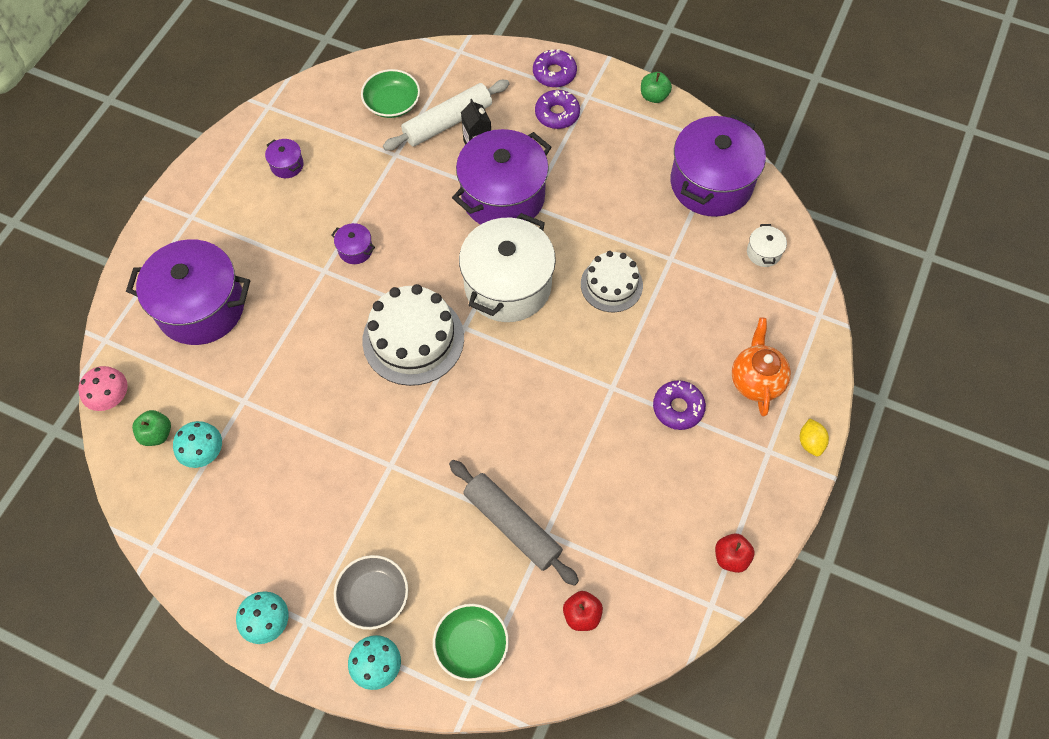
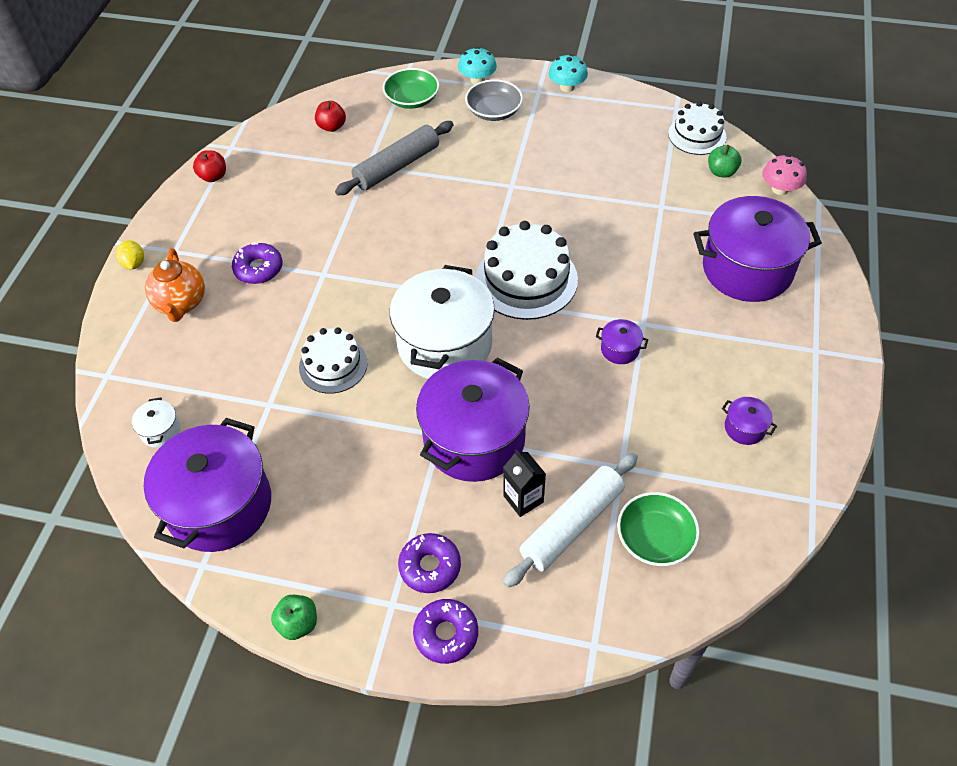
camera: 170 degrees right, 10 degrees down
(152, 497) = (697, 135): none -> white cake
(203, 452) = (674, 168): turquoise mushroom -> none
(512, 525) = (397, 166): grey rolling pin -> grey rolling pin turned 75 degrees counterclockwise

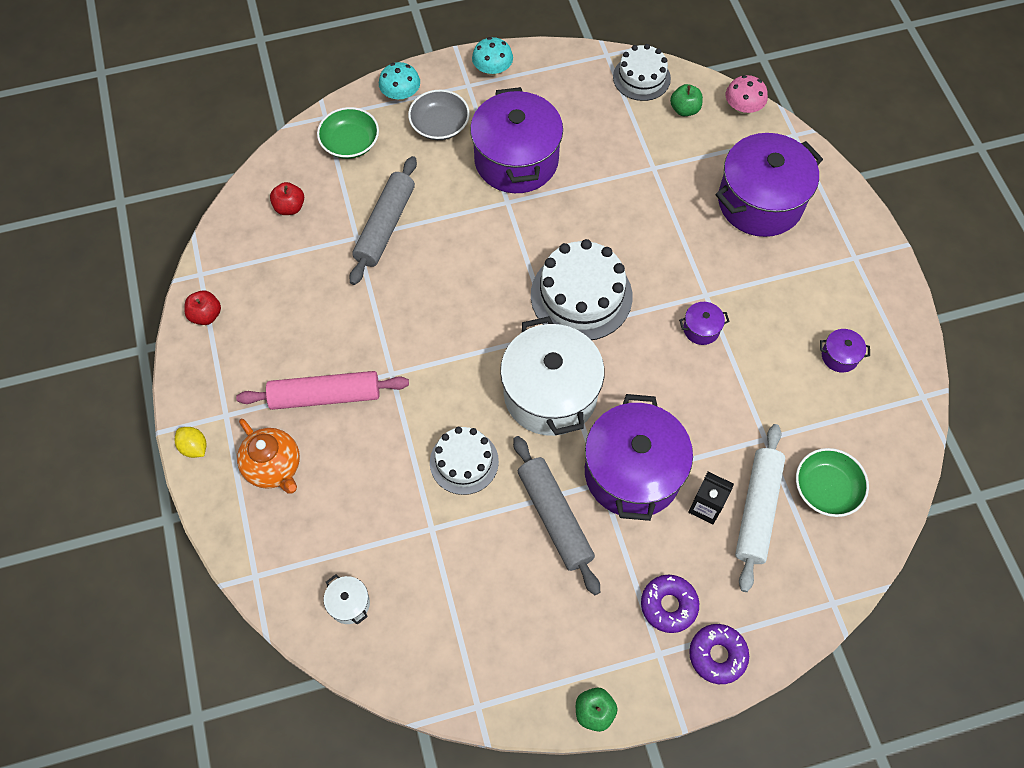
camera: 30 degrees left, 10 degrees up
(219, 505) = (454, 645): purple pot -> purple pot (516, 160)
(258, 268) = (325, 396): purple donut -> pink rolling pin
(378, 444) = (554, 517): none -> grey rolling pin

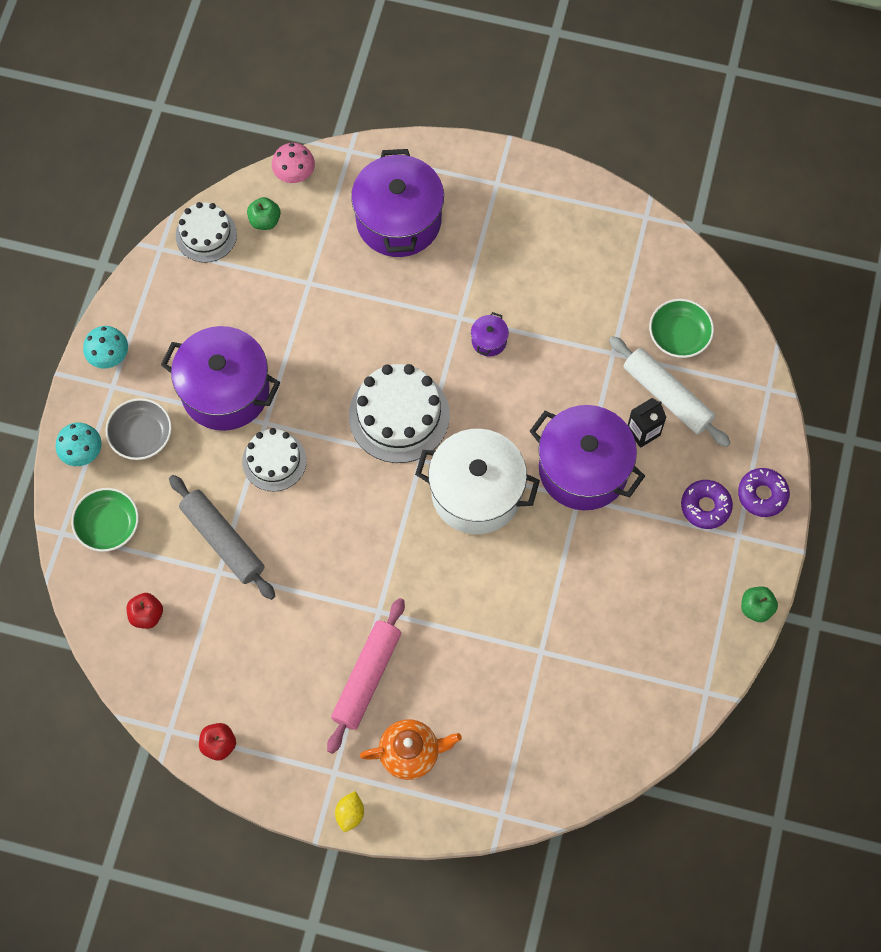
camera: 60 degrees left, 5 degrees up
(194, 447) = (350, 814): yellow lemon -> yellow lemon turned 60 degrees counterclockwise
(349, 604) = (568, 749): white pot -> none
(464, 462) = (497, 594): white cake -> white cake (274, 461)
(554, 517) = (586, 550): grey rolling pin -> none
(839, 356) = (576, 253): purple pot -> none

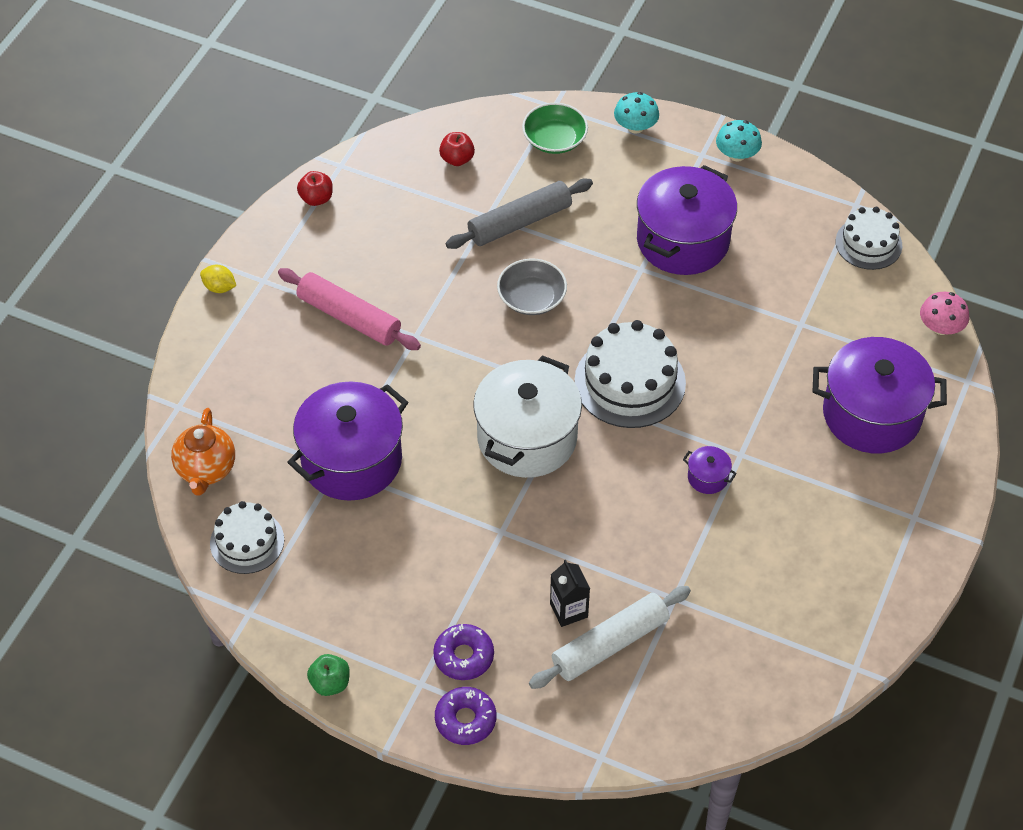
camera: 100 degrees right, 15 degrees down
(141, 435) = (644, 171): grey bowl -> grey bowl (531, 298)
(265, 221) = (881, 294): green apple -> none
(274, 461) = (597, 271): white cake -> white cake (247, 541)
(410, 753) = (263, 342): orange teapot -> orange teapot (206, 470)
(583, 469) = (534, 542): purple pot -> purple pot (351, 460)
(679, 335) = (687, 672): green bowl -> none

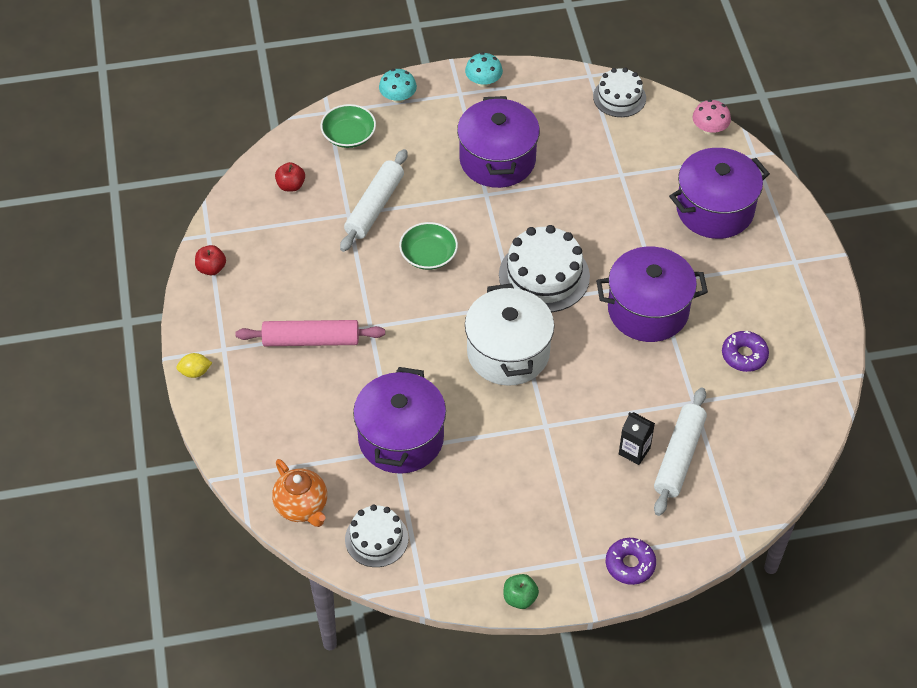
camera: 35 degrees left, 0 degrees up
(463, 656) = (592, 524): purple donut -> purple donut (744, 355)
(520, 222) = (374, 206): grey rolling pin -> white rolling pin
(531, 298) = (428, 255): grey bowl -> green bowl
(707, 477) = (648, 310): purple pot -> purple pot, size x2.48

